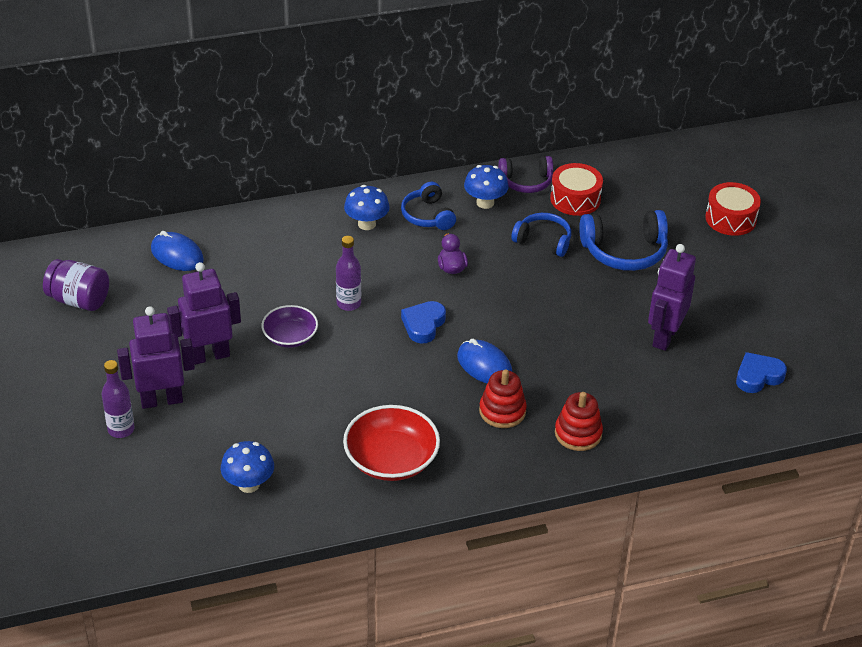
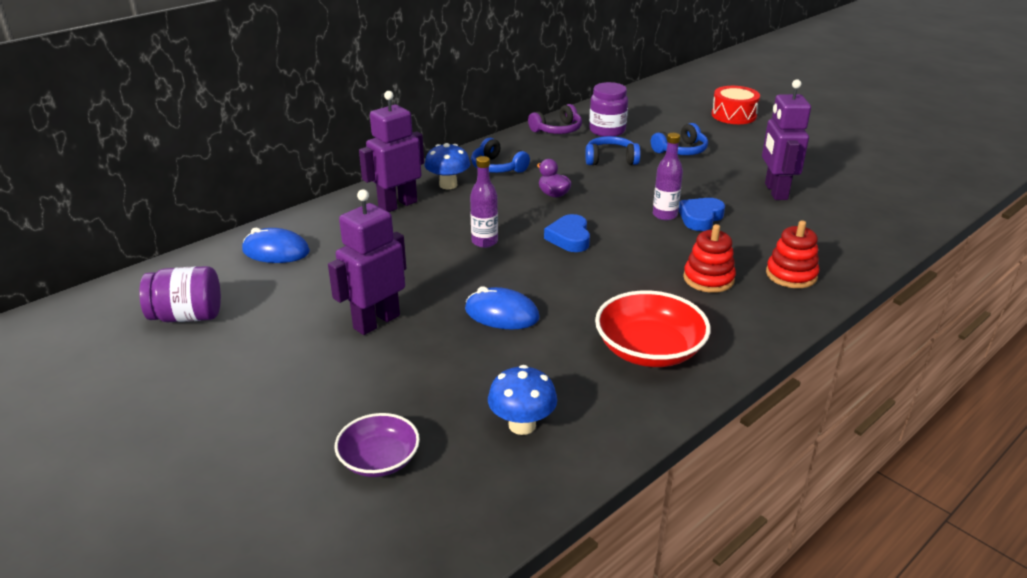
camera: 25 degrees left, 10 degrees down
(121, 429) = (324, 422): purple bottle -> purple bottle (664, 215)
(161, 400) = (353, 377): purple robot -> purple robot (397, 205)
(290, 336) = (450, 282): purple bowl -> purple bowl (379, 460)
(484, 365) = (655, 251): blue mouse -> blue mouse (501, 314)
(485, 203) = (537, 149): blue mushroom -> none
(575, 199) = (607, 131): red drum -> purple jar
(624, 251) = (681, 150): blue headphones -> blue headphones, size x0.66
(758, 376) = (875, 196): blue heart -> blue heart (700, 218)

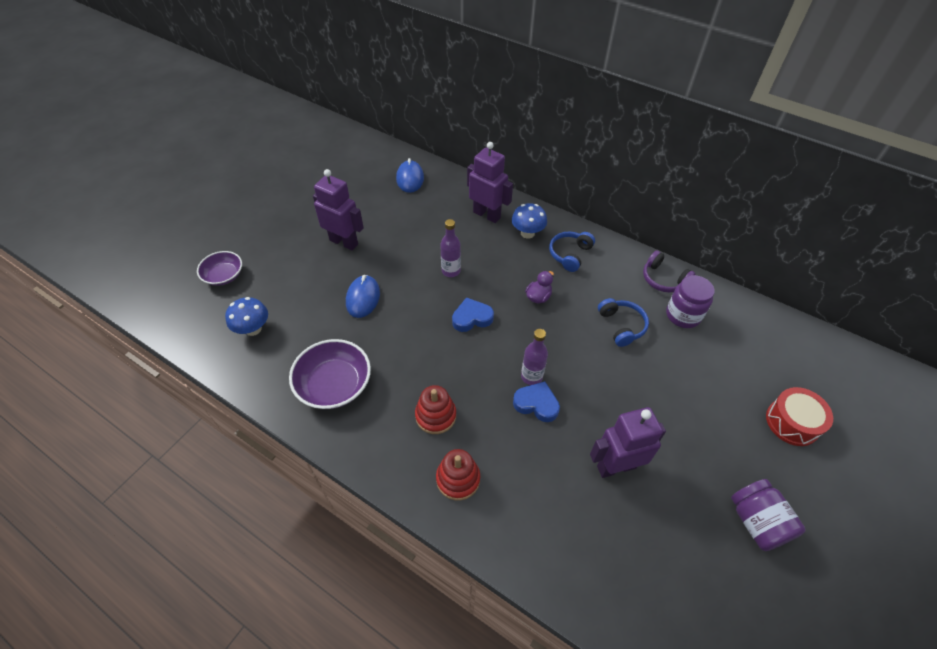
camera: 75 degrees right, 20 degrees up
(187, 316) = (336, 168): purple jar -> purple jar (756, 522)
(649, 350) = (334, 384): red bowl -> purple bowl
(681, 150) = (670, 378): blue headphones -> none

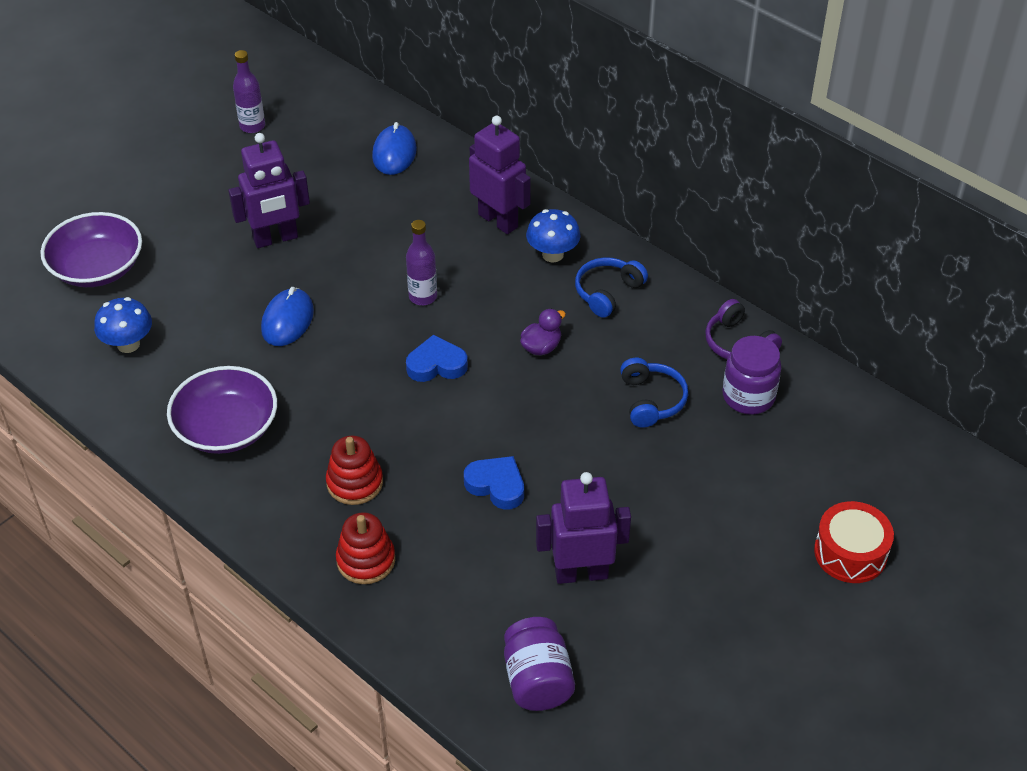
camera: 10 degrees right, 5 degrees down
(224, 275) = (97, 268): purple bowl -> purple bowl, size x1.58
(344, 242) = (275, 239): purple robot -> purple robot turned 120 degrees clockwise
(531, 376) = (500, 451): purple bottle -> purple bottle (252, 126)
(756, 522) = (748, 660): purple jar -> purple jar (537, 680)

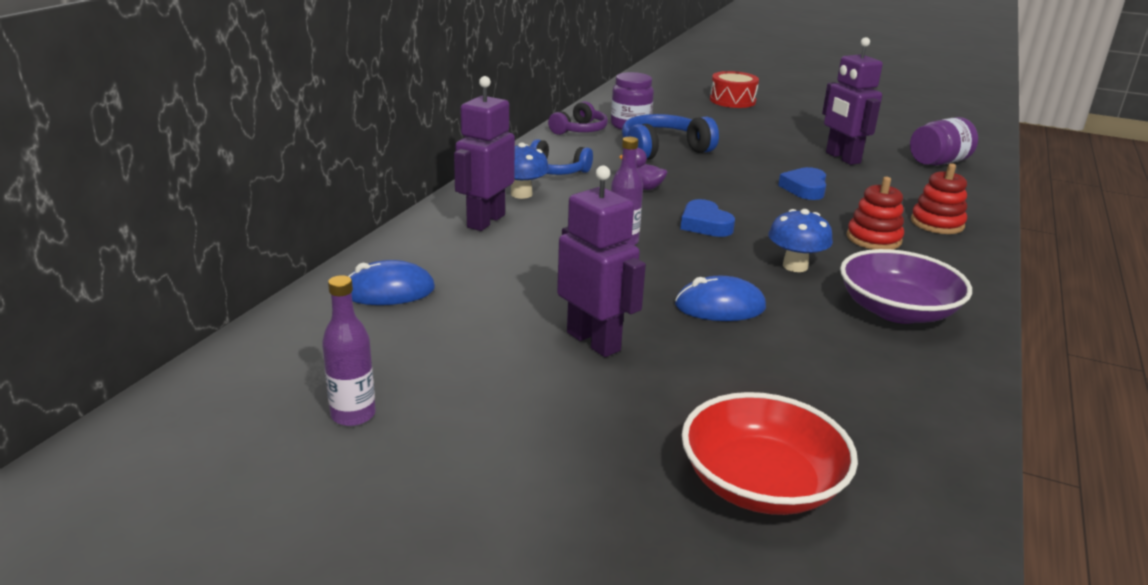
camera: 110 degrees left, 20 degrees down
(97, 268) = (761, 483): purple bowl -> red bowl
(128, 344) = (864, 408): blue mushroom -> blue mushroom (795, 266)
(651, 400) = (663, 150): blue headphones -> blue headphones, size x1.51

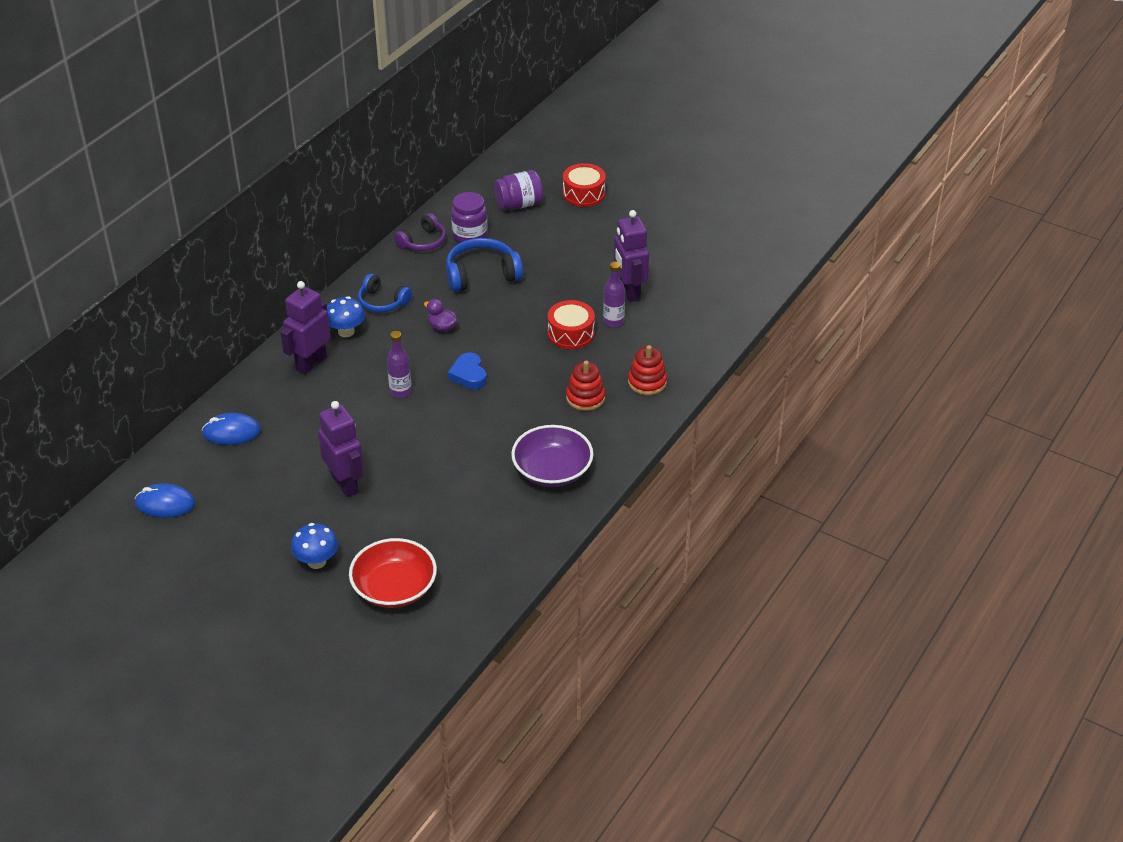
camera: 10 degrees right, 15 degrees up
(353, 415) = (197, 528): purple bottle -> purple bottle (613, 321)
(720, 306) = (437, 459): blue mouse -> blue mouse (165, 504)
(795, 266) = (509, 423): blue mushroom -> blue mushroom (316, 561)
(805, 188) = (571, 333): blue heart -> red drum
(938, 162) = (709, 301): purple jar -> purple jar (519, 204)

